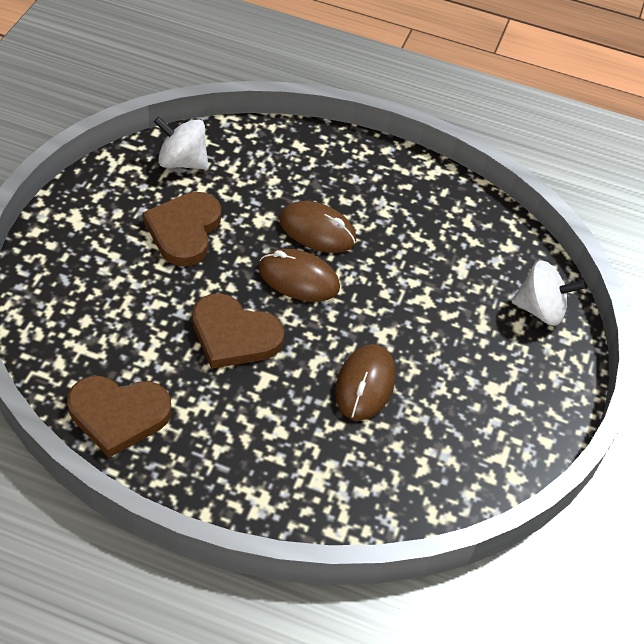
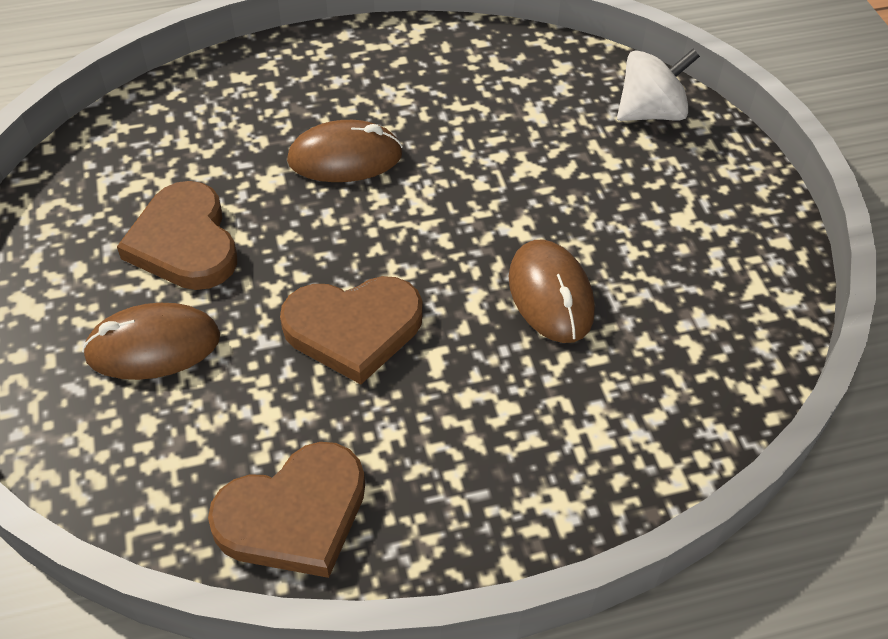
camera: 30 degrees left, 0 degrees up
(182, 162) = (113, 165): white spinning top -> none
(298, 278) = (371, 221): brown mouse -> brown mouse (153, 346)

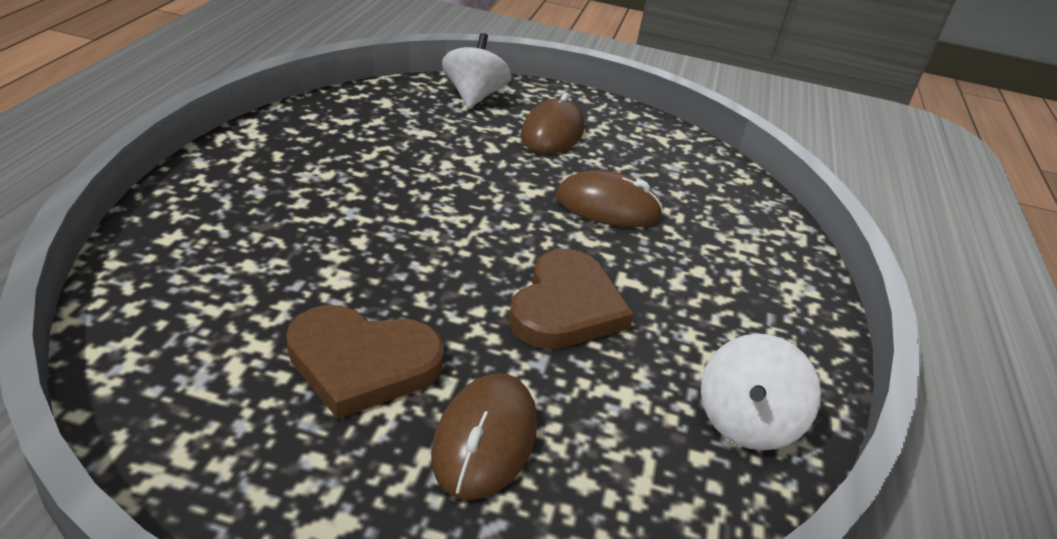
camera: 65 degrees left, 15 degrees down
(294, 515) = (746, 422): brown heart -> white spinning top
(345, 158) = (361, 228): brown mouse -> brown mouse (552, 133)

